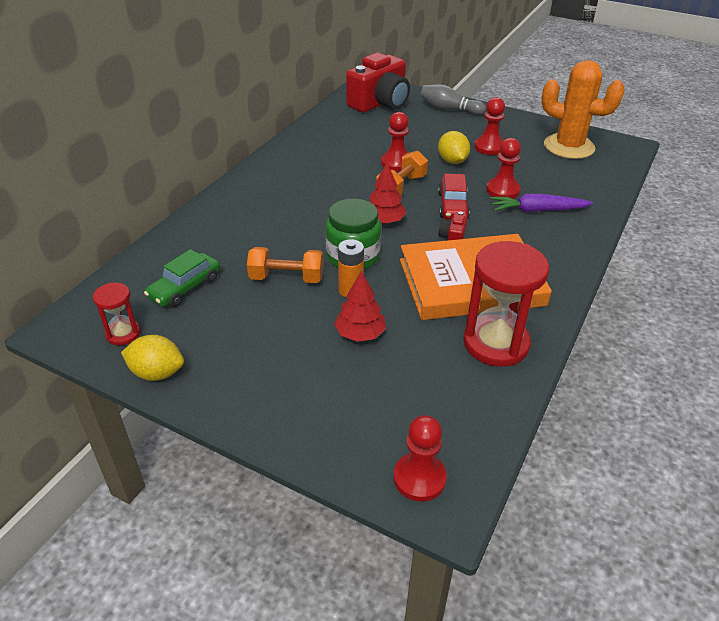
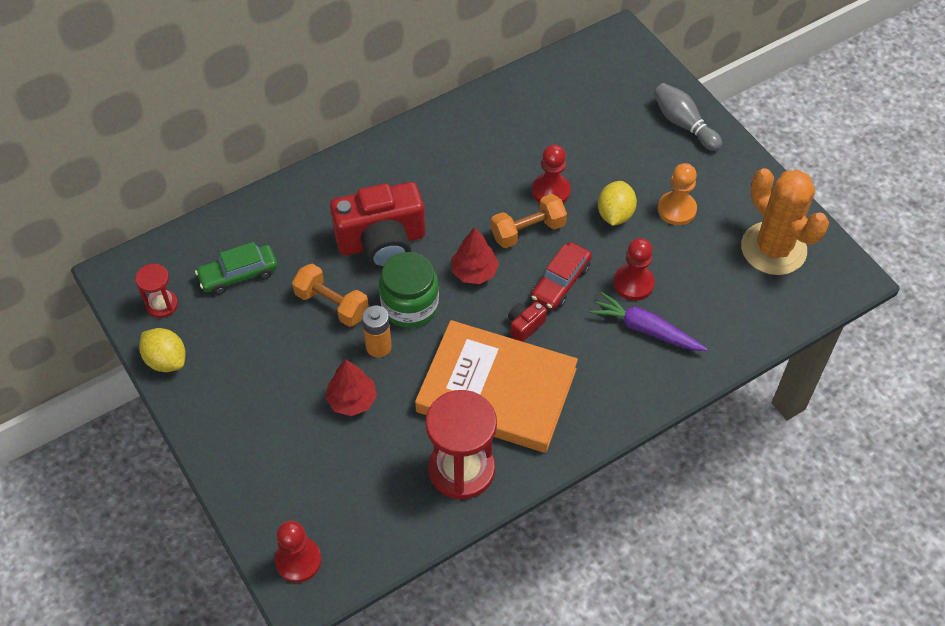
camera: 30 degrees right, 15 degrees up
(380, 103) = (608, 80): red camera -> red camera (382, 242)
(489, 147) = (676, 209): red pawn -> orange pawn

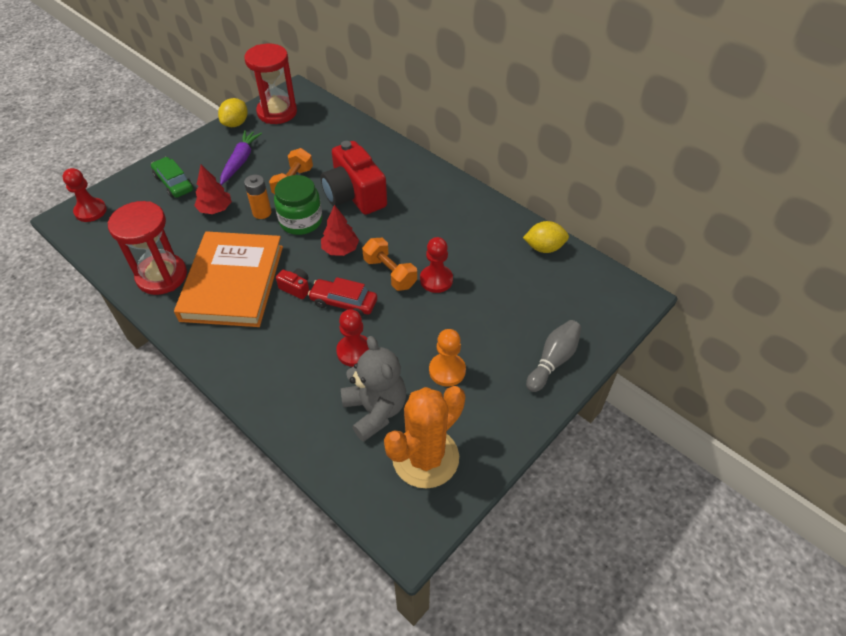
camera: 75 degrees right, 5 degrees down
(162, 305) = (277, 112): red hourglass -> red hourglass, size x1.93
(238, 275) = (308, 137): green car -> green car (174, 183)
(615, 214) = (426, 326): yellow lemon -> yellow lemon (544, 248)
(646, 329) = (308, 368): purple carrot -> purple carrot (240, 161)
(712, 278) = (375, 410): none -> grey teddy bear

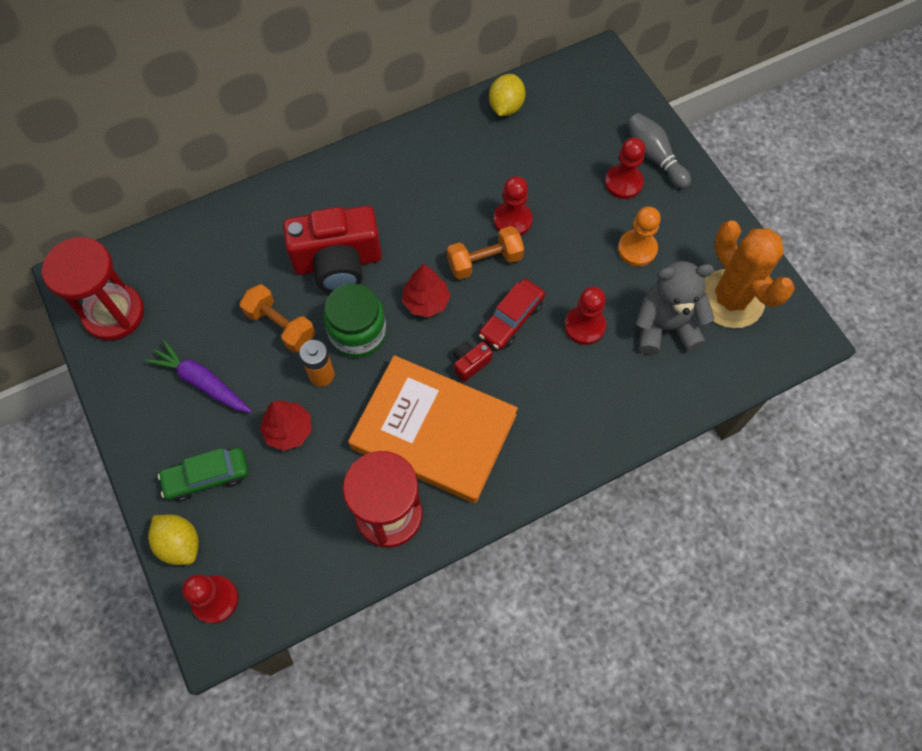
camera: 70 degrees left, 15 degrees up
(236, 124) = (111, 373): yellow lemon -> yellow lemon (180, 544)
(512, 344) = (623, 183): none -> red pawn

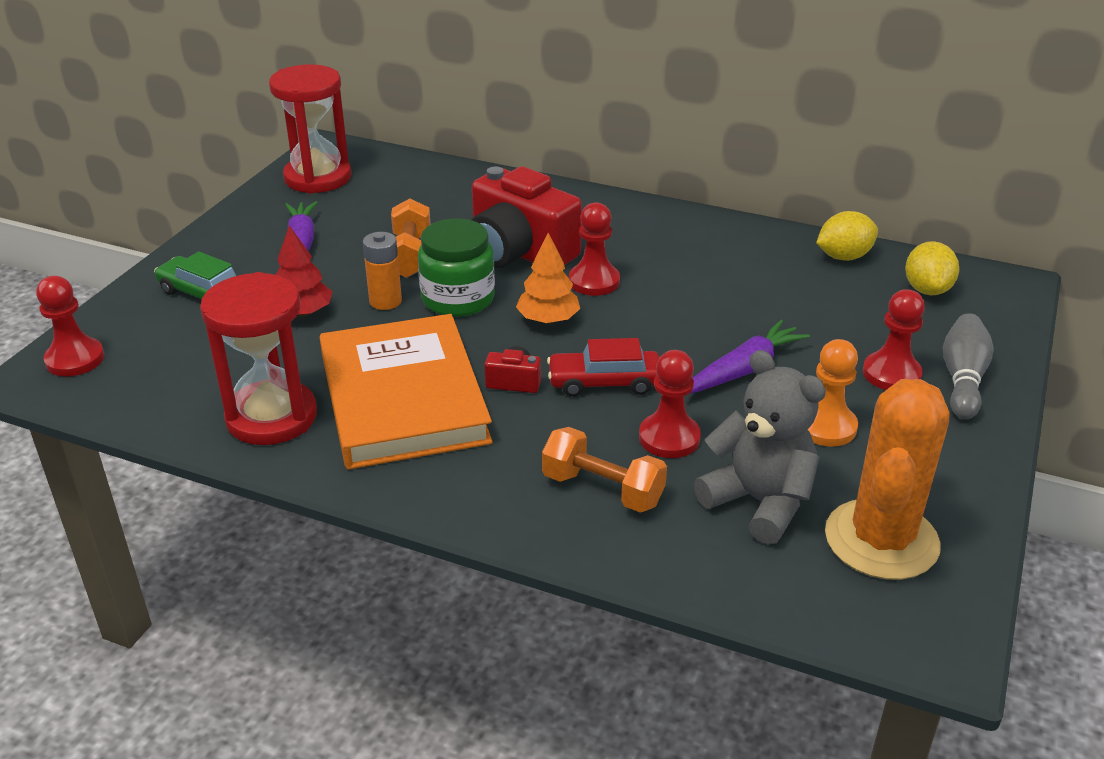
camera: 50 degrees right, 30 degrees down
(180, 544) = (119, 313): yellow lemon -> yellow lemon (927, 289)
(426, 301) = (548, 320): red tree -> orange tree
(484, 261) = (647, 331): orange dumbbell -> orange dumbbell (603, 489)
(512, 220) = (722, 325): red pawn -> red pawn (594, 281)
(560, 244) = (744, 369): none -> purple carrot

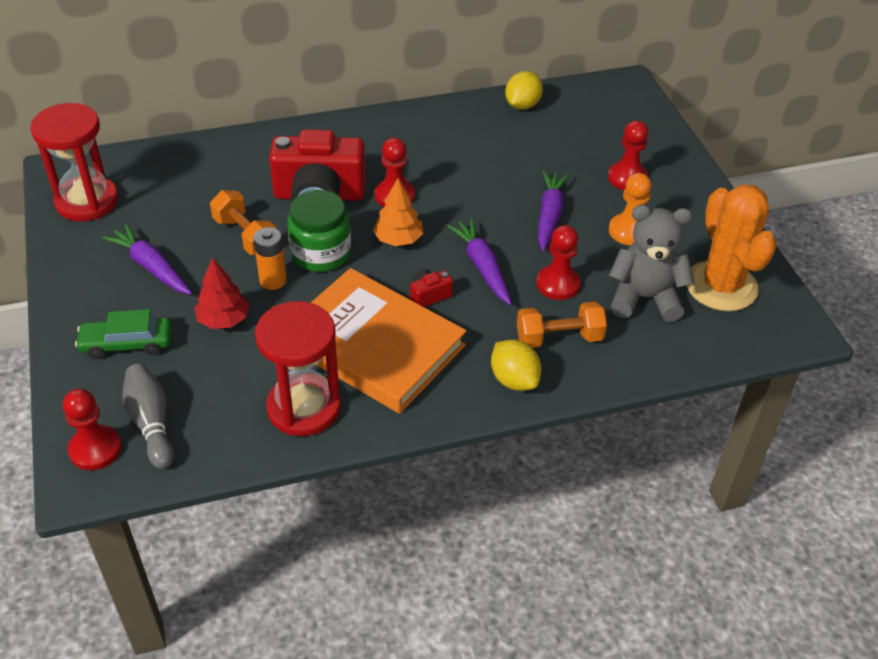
camera: 40 degrees left, 10 degrees up
(604, 382) = (482, 267): red car -> purple carrot
(927, 289) = (589, 109): yellow lemon -> yellow lemon (514, 380)
(962, 379) = (664, 163): grey bowling pin -> grey bowling pin (151, 423)

